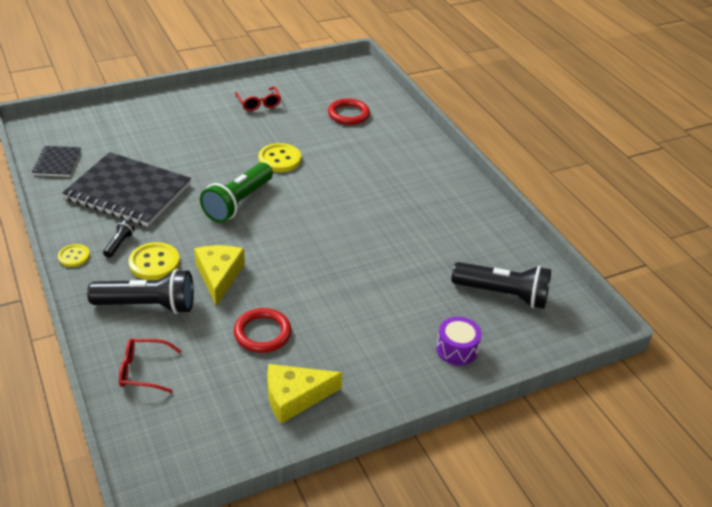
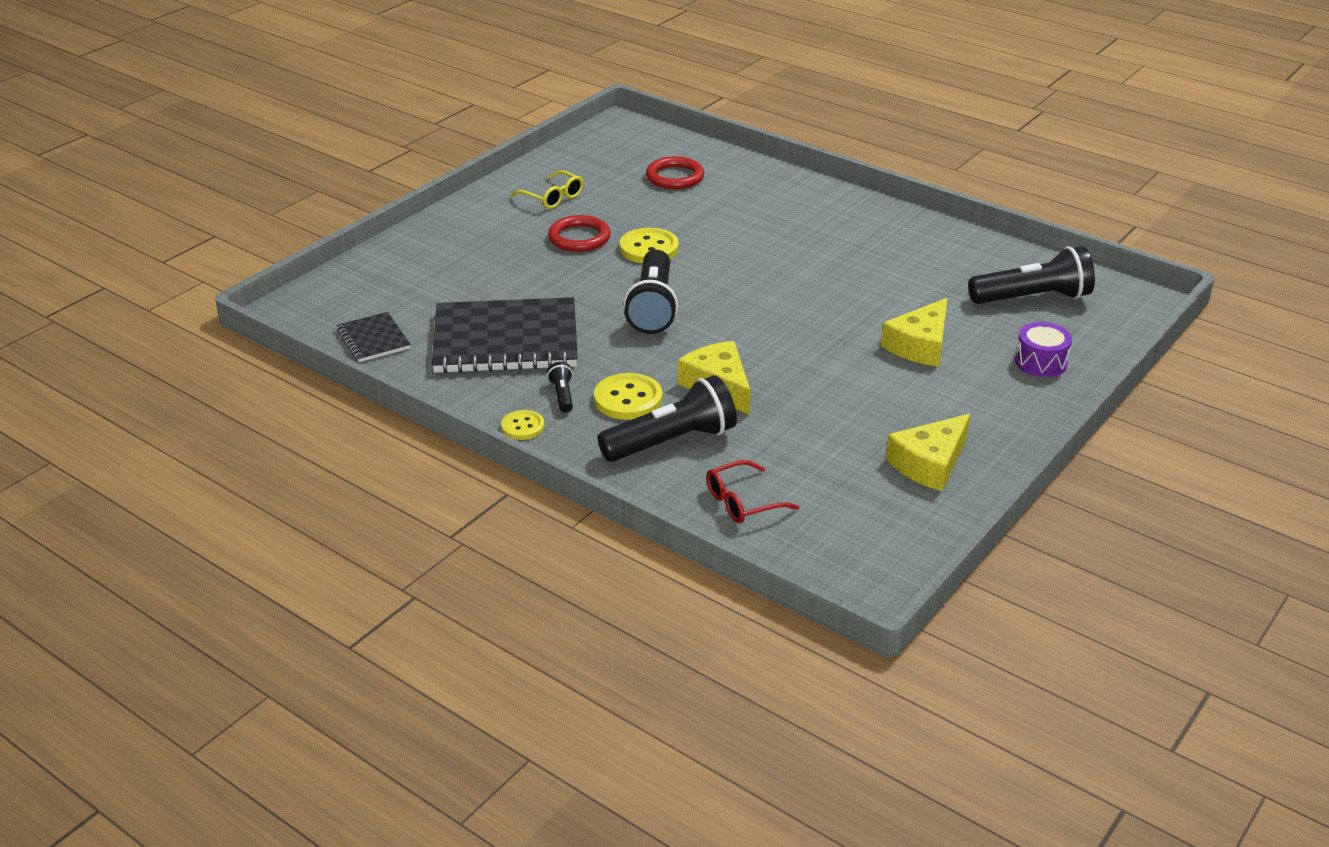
camera: 25 degrees left, 5 degrees down
(238, 202) = (653, 307): green flashlight -> black flashlight
(259, 103) = (553, 197): red glasses -> yellow glasses
(262, 333) = (829, 420): red ring -> red ring (579, 238)
(383, 300) = (920, 345): none -> yellow cheese

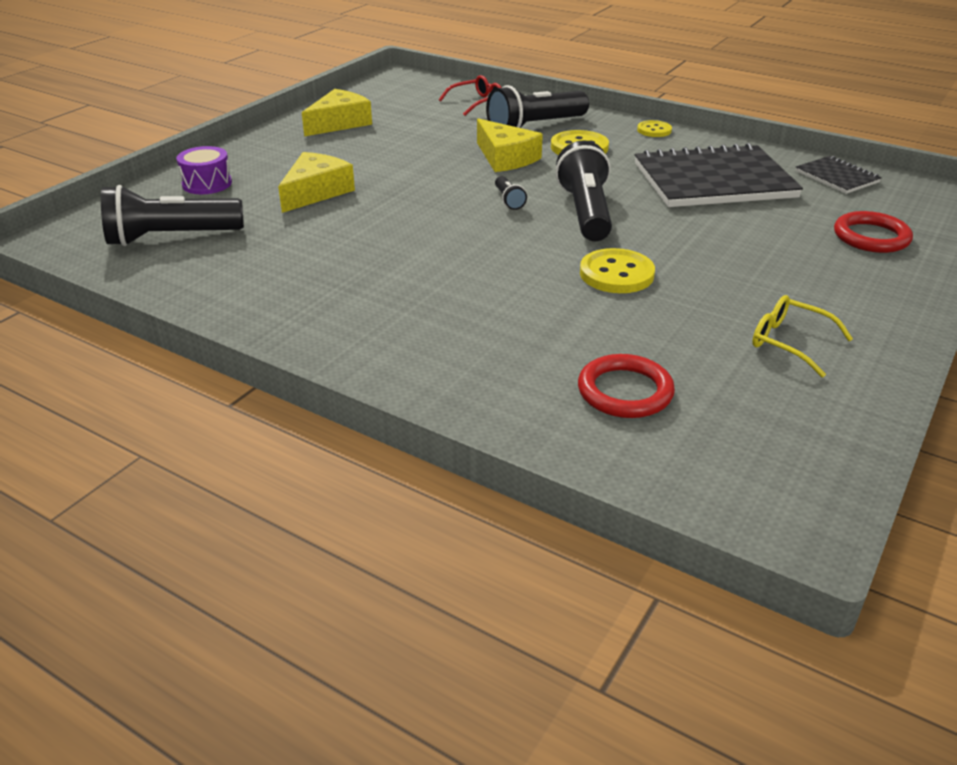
camera: 175 degrees right, 0 degrees up
(562, 395) = (635, 148): black flashlight -> black flashlight (508, 200)
(579, 238) = (711, 283): red ring -> red ring (871, 237)

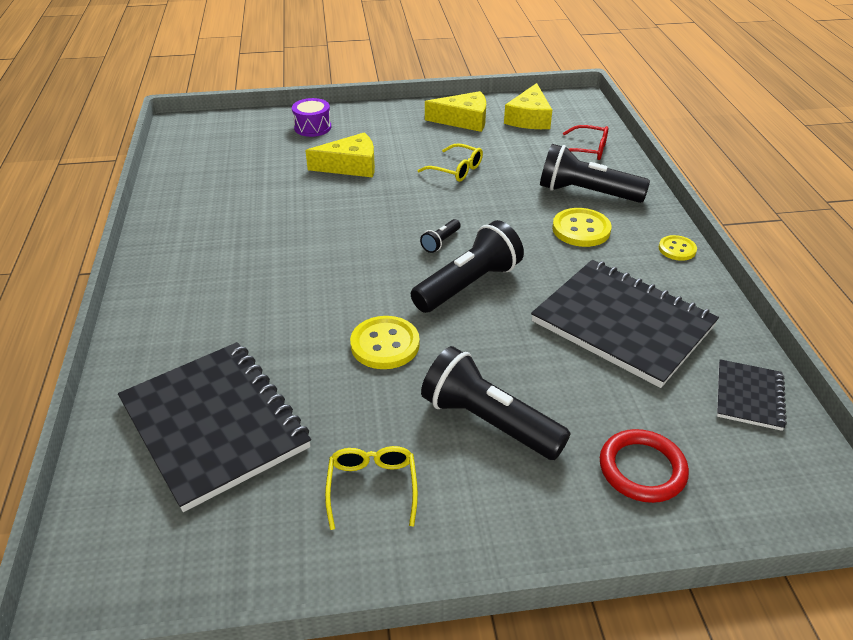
camera: 50 degrees right, 5 degrees up
(171, 237) = (233, 154): black flashlight -> black flashlight (488, 421)
(412, 155) = (456, 170): none -> yellow glasses
(505, 158) = (510, 207): yellow cheese -> yellow cheese (529, 118)
(625, 391) = (215, 424): red ring -> black notebook

